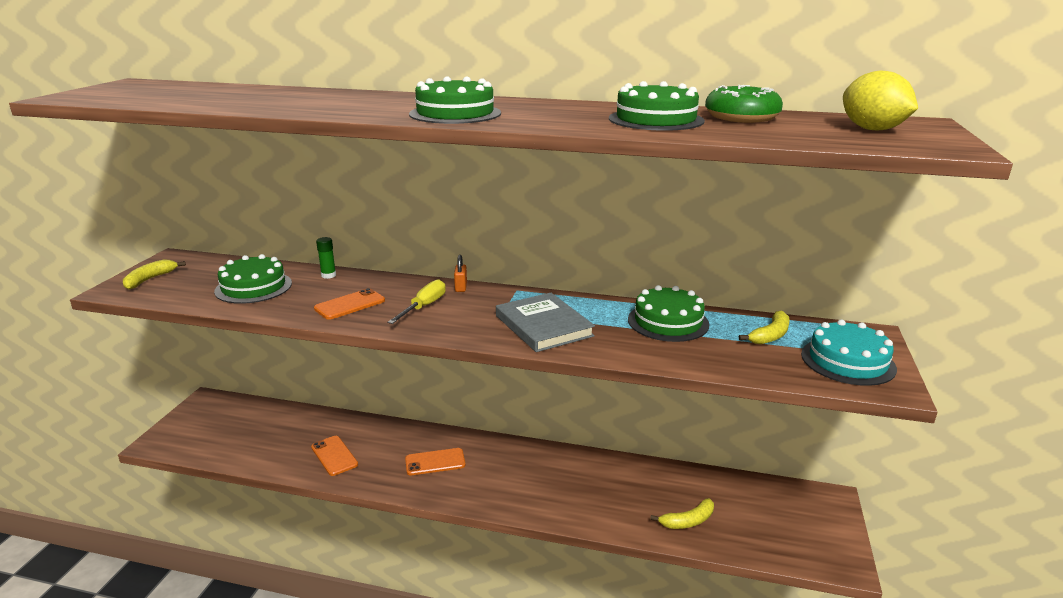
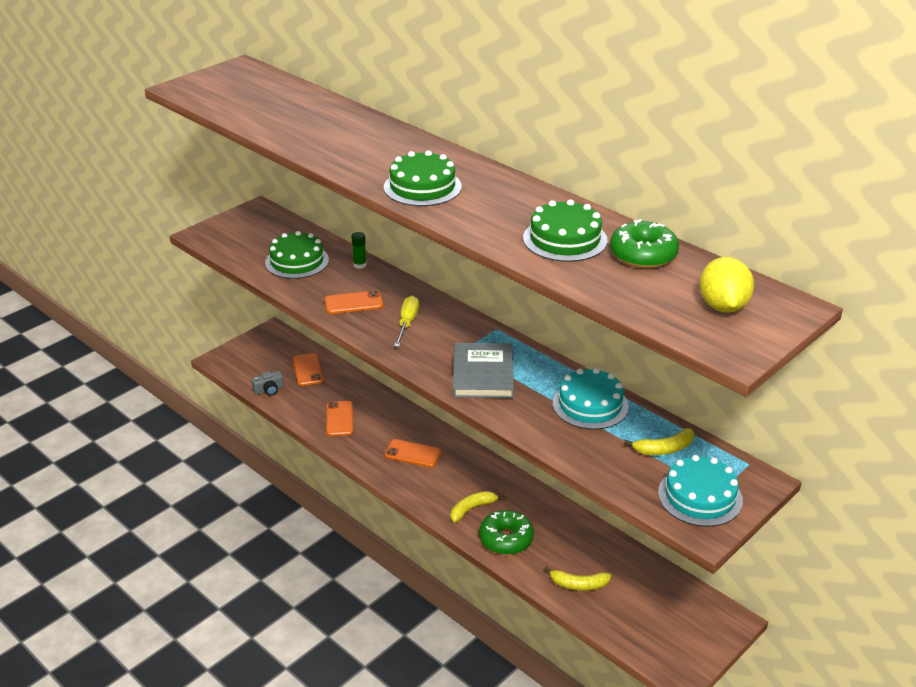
camera: 30 degrees right, 10 degrees up
(150, 279) = (230, 230): yellow banana -> yellow banana (472, 509)
(234, 454) = (269, 390): none -> grey camera
(268, 422) = (307, 370): none -> orange phone
(424, 306) = (407, 323): yellow screwdriver -> yellow screwdriver turned 45 degrees counterclockwise
(461, 287) = (453, 311): orange padlock -> none
(588, 506) = (506, 539): none -> green donut
(668, 322) = (590, 405): green cake -> turquoise cake

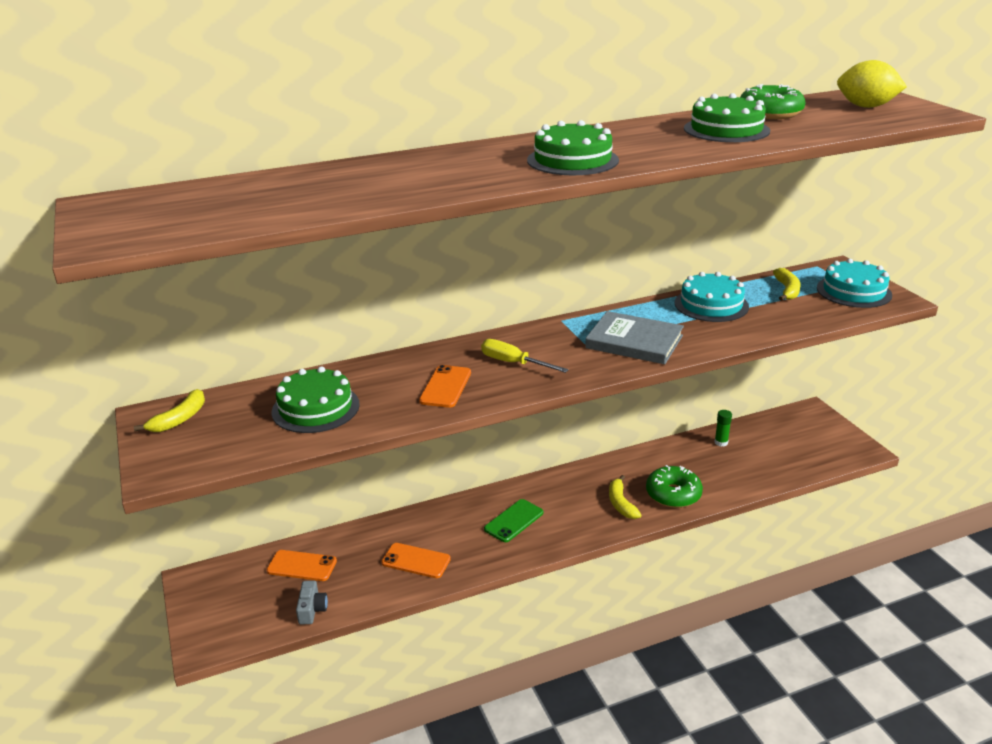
camera: 65 degrees left, 5 degrees down
(360, 265) = (369, 369): green glue stick -> green glue stick (721, 442)
(412, 453) = (514, 521): orange phone -> green phone
(578, 584) = (748, 470): yellow banana -> yellow banana (179, 419)

